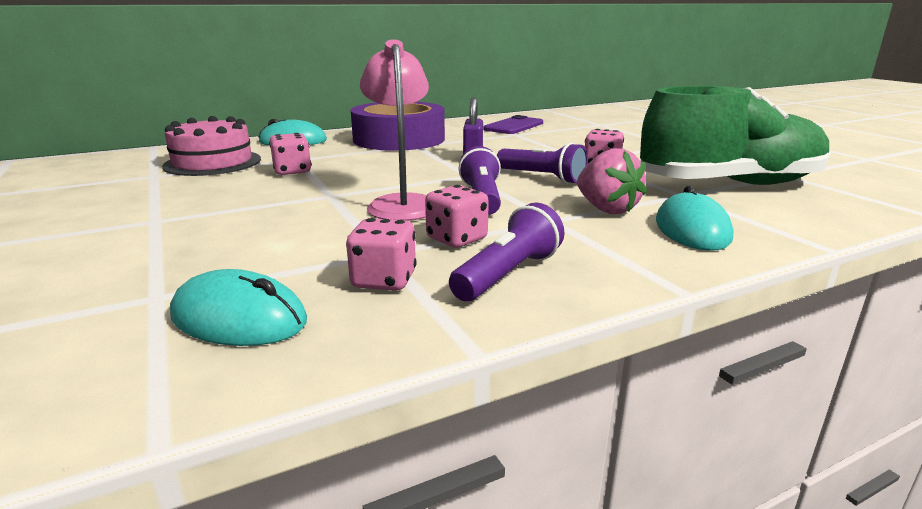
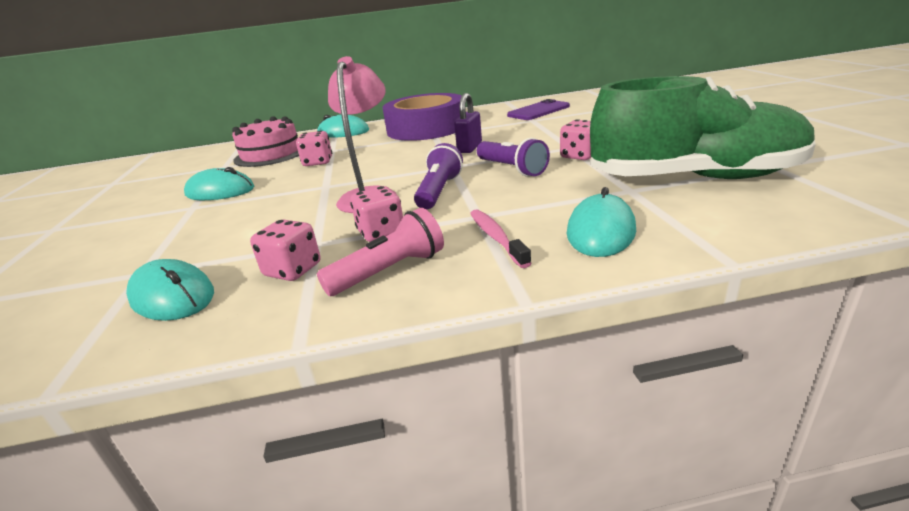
camera: 20 degrees right, 5 degrees up
(180, 202) = (220, 191): none -> turquoise mouse
(508, 274) = (389, 271): purple flashlight -> pink flashlight
(593, 238) = (496, 237): none -> pink toothbrush
(606, 209) = (538, 205): pink strawberry -> none

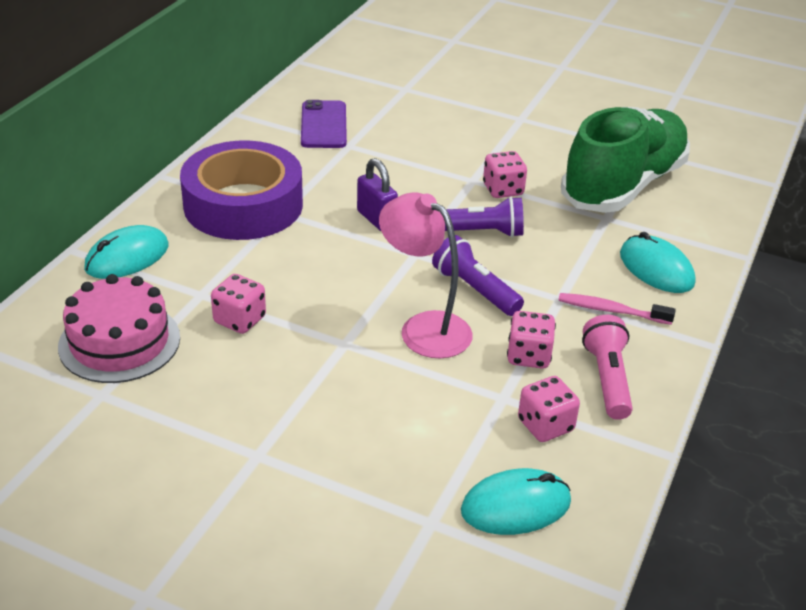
camera: 60 degrees left, 10 degrees up
(220, 191) = (228, 421): turquoise mouse -> none

